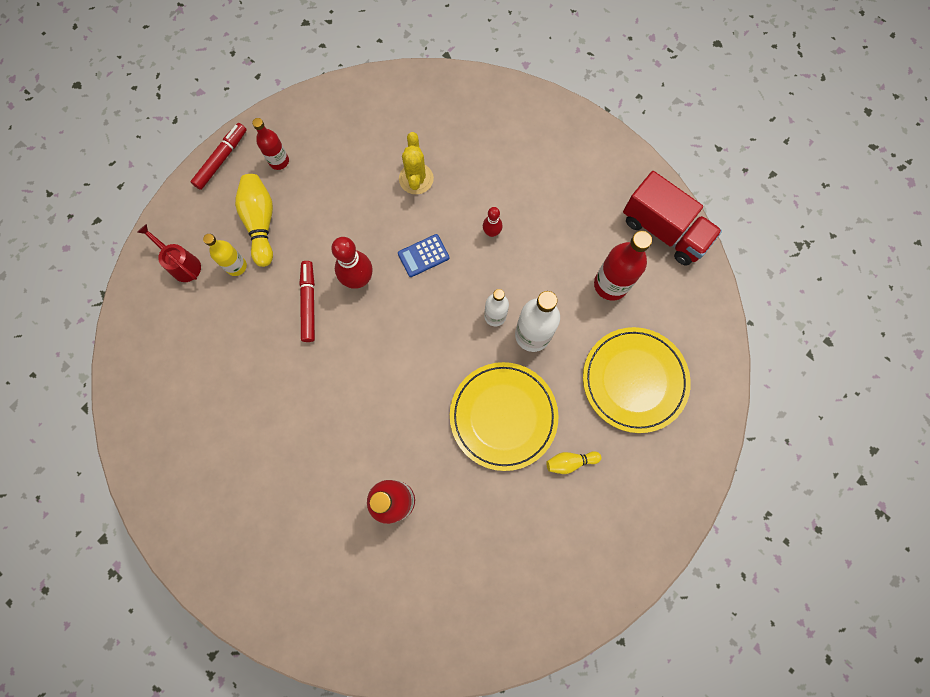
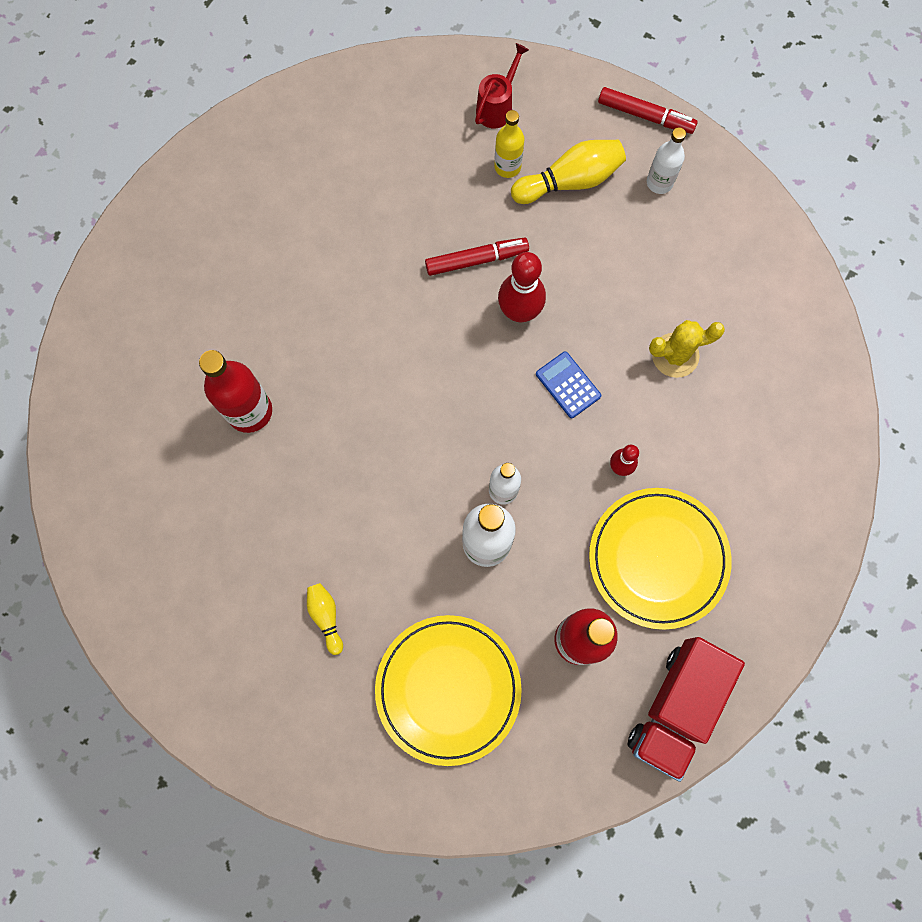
camera: 80 degrees right, 0 degrees up
(279, 161) = (659, 182): red bottle -> white bottle
(503, 416) = (372, 522): yellow plate -> yellow plate (658, 558)

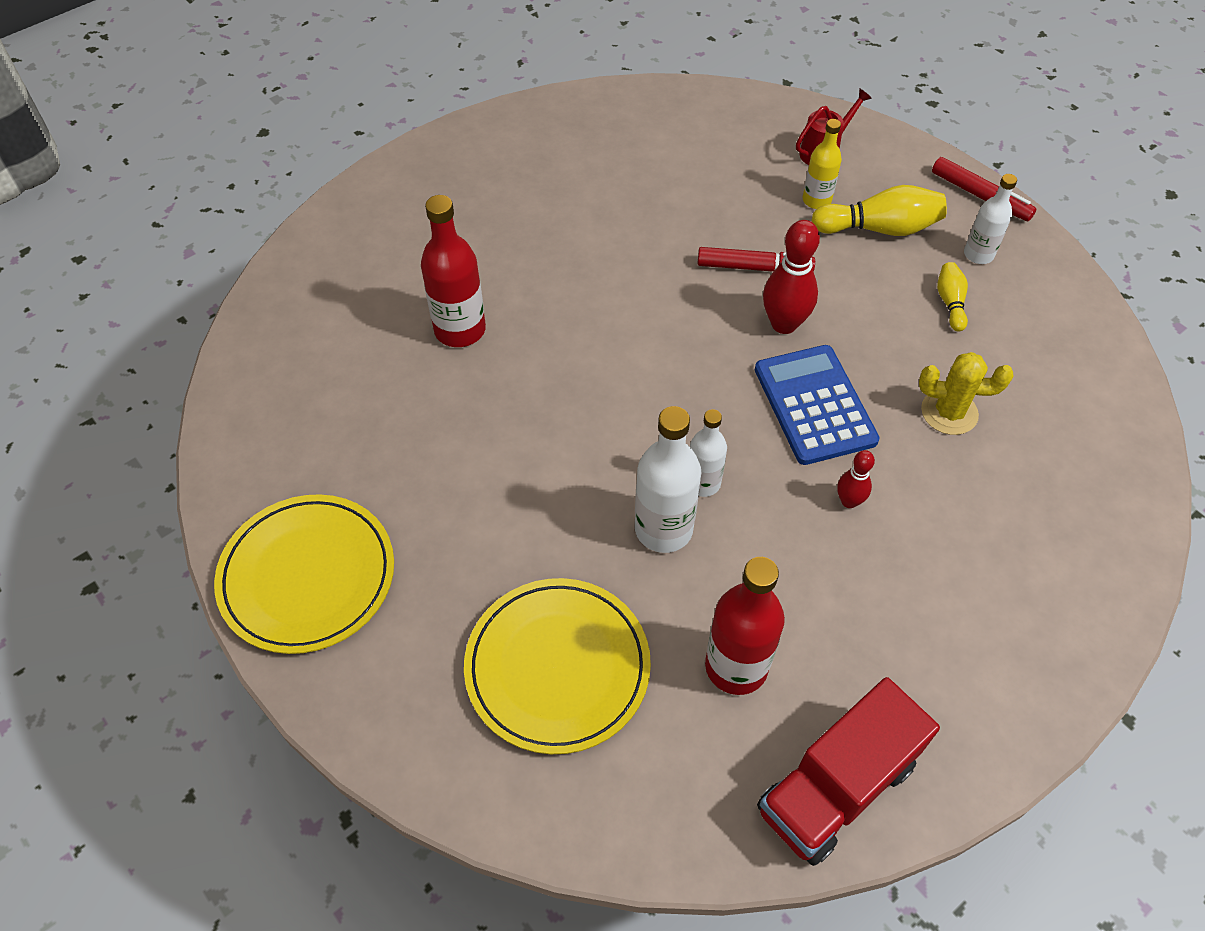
camera: 20 degrees right, 20 degrees down
(326, 616) = (450, 544): yellow bowling pin -> yellow bowling pin (950, 303)
(568, 385) = (814, 405): blue calculator -> blue calculator, size x1.81
(658, 558) = (865, 610): yellow plate -> yellow plate (307, 576)

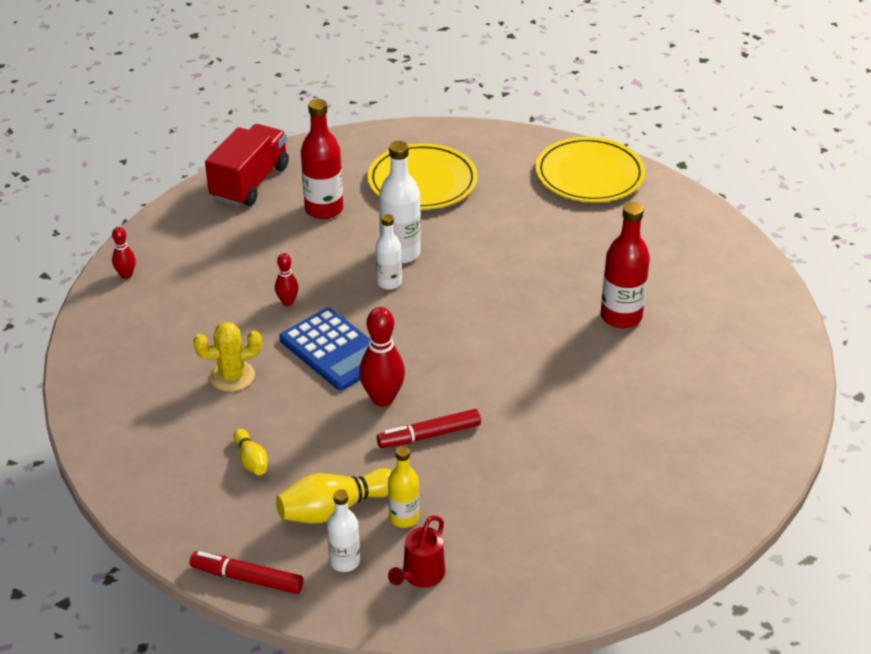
camera: 155 degrees right, 15 degrees down
(978, 254) = (236, 514): white bottle -> white bottle (344, 561)
(1072, 641) = (126, 275): none -> red bowling pin

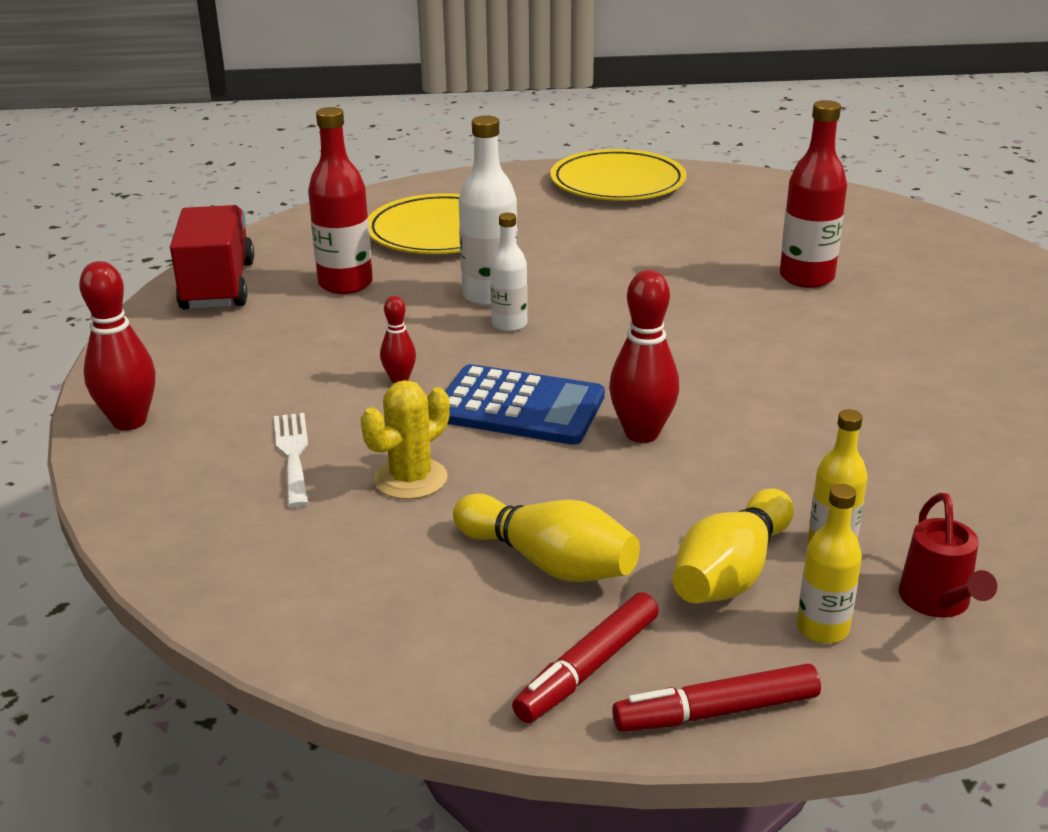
camera: 30 degrees left, 10 degrees down
(126, 275) = (129, 421): red bowling pin -> red bowling pin, size x1.79
(188, 333) = (293, 454): none -> white fork
(251, 460) = (548, 562): yellow bowling pin -> yellow bowling pin, size x1.79
(344, 561) = (822, 629): white bottle -> yellow bottle
(429, 435) = (746, 449): red marker -> red marker (587, 668)

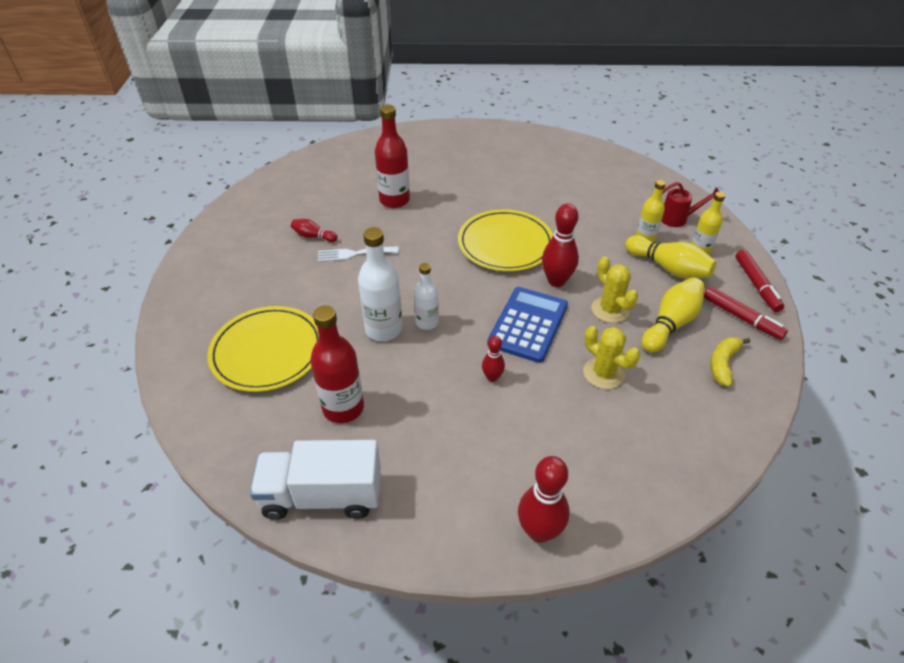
camera: 85 degrees left, 15 degrees up
(218, 286) = (322, 495): red truck -> white truck
(293, 454) = (580, 429): white fork -> white fork (354, 254)
(442, 623) = (723, 364): none -> yellow banana
(575, 490) = (610, 310): none -> yellow cactus
(617, 182) = (220, 253): yellow plate -> yellow plate (505, 244)
(679, 230) = (313, 236): none -> red bowling pin

